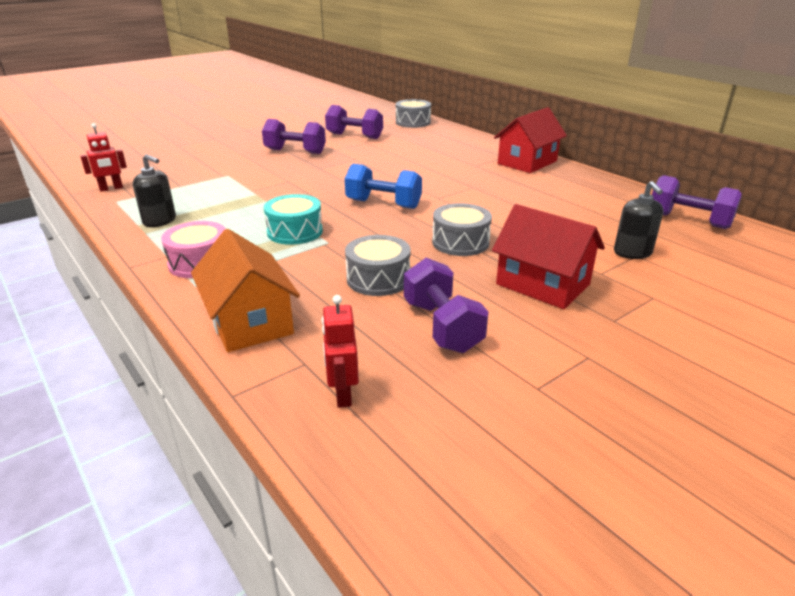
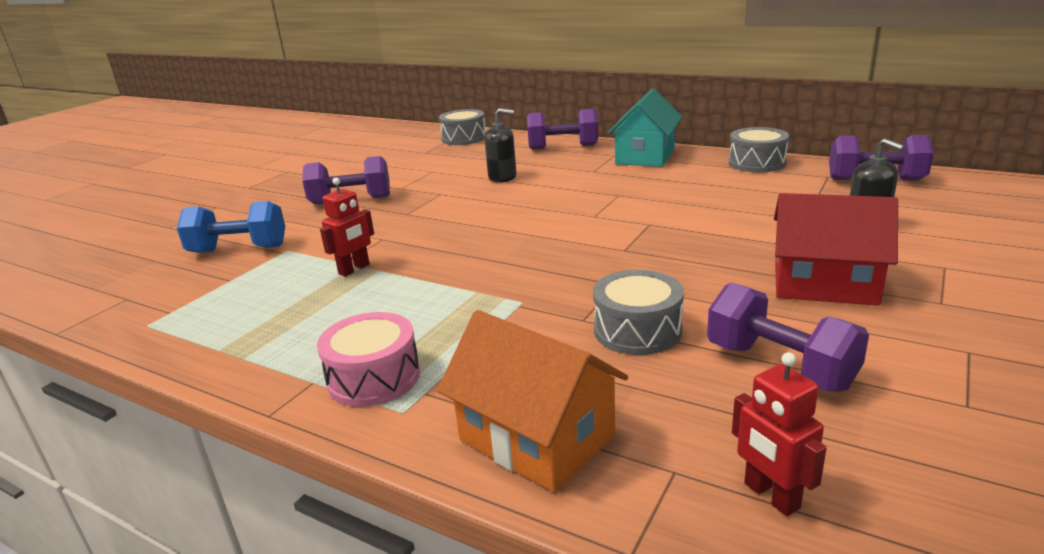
camera: 20 degrees left, 5 degrees down
(111, 188) = (120, 309): red robot -> red robot (354, 269)
(160, 221) = (248, 335): black soap dispenser -> black soap dispenser (502, 177)
(295, 232) = (463, 300): turquoise drum -> none
(354, 136) = (409, 167): purple dumbbell -> purple dumbbell (563, 147)
(383, 204) = (537, 238): blue dumbbell -> blue dumbbell (239, 249)
(460, 242) = (680, 260): grey drum -> grey drum (756, 163)
(527, 162) = (645, 156): red house -> turquoise house

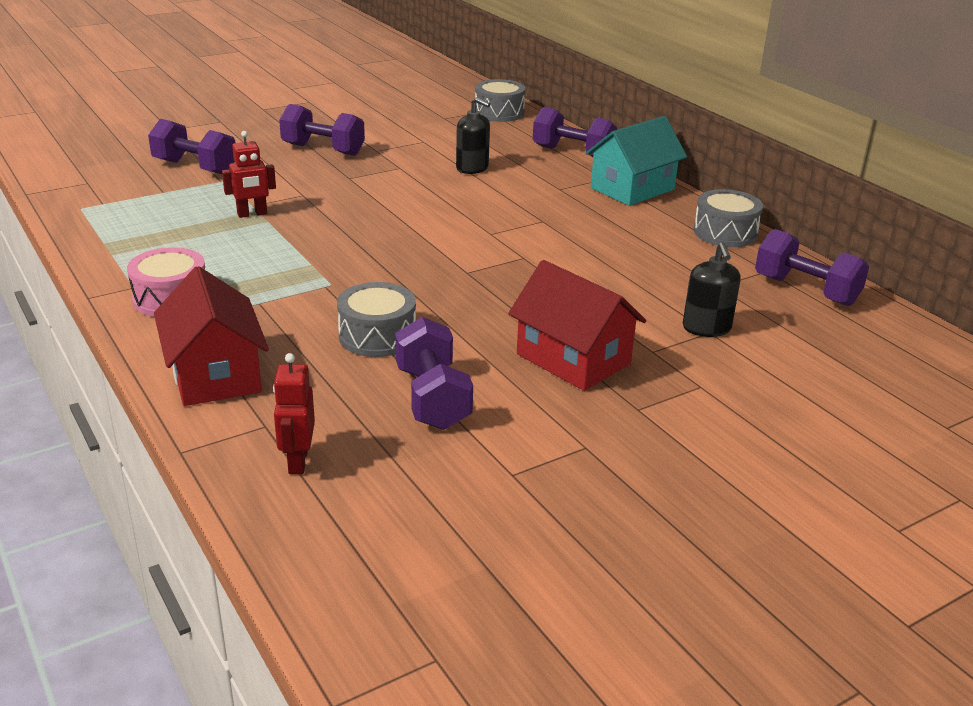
camera: 25 degrees right, 5 degrees up
(239, 249) = (195, 167): blue dumbbell -> purple dumbbell
(536, 438) = (215, 374): orange house -> red house

